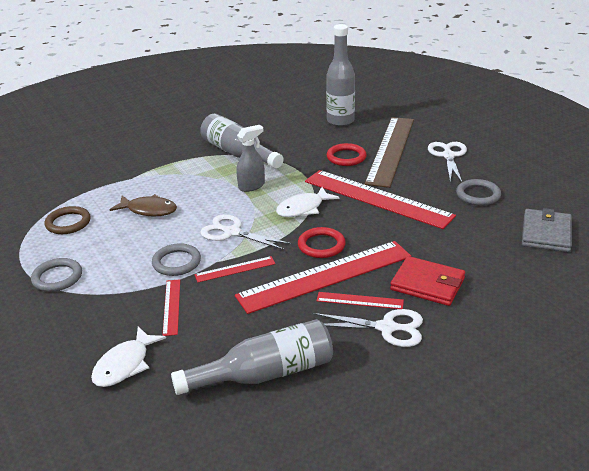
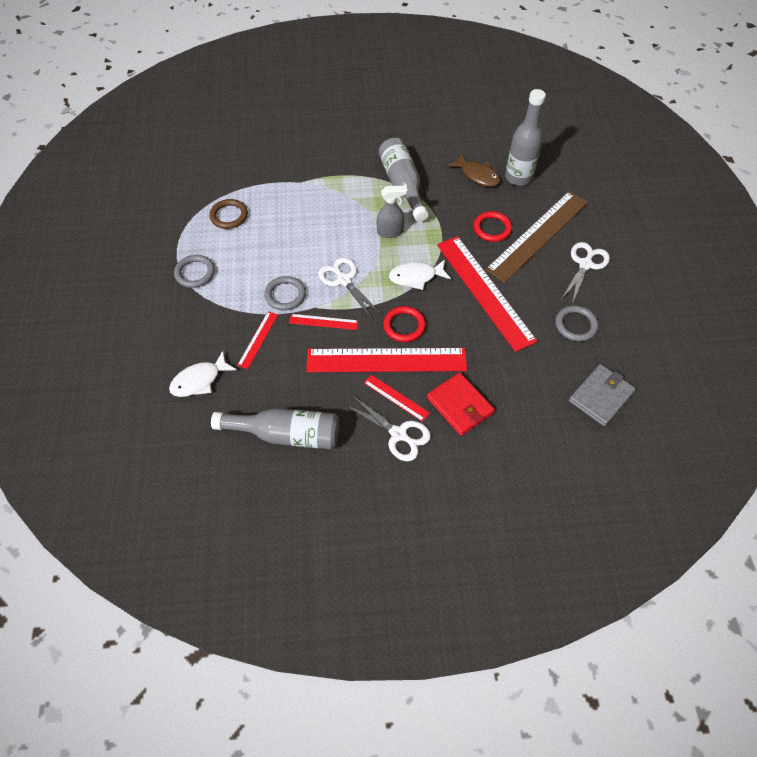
camera: 25 degrees right, 25 degrees up
(149, 210) = (295, 227): brown fish -> brown fish (477, 175)

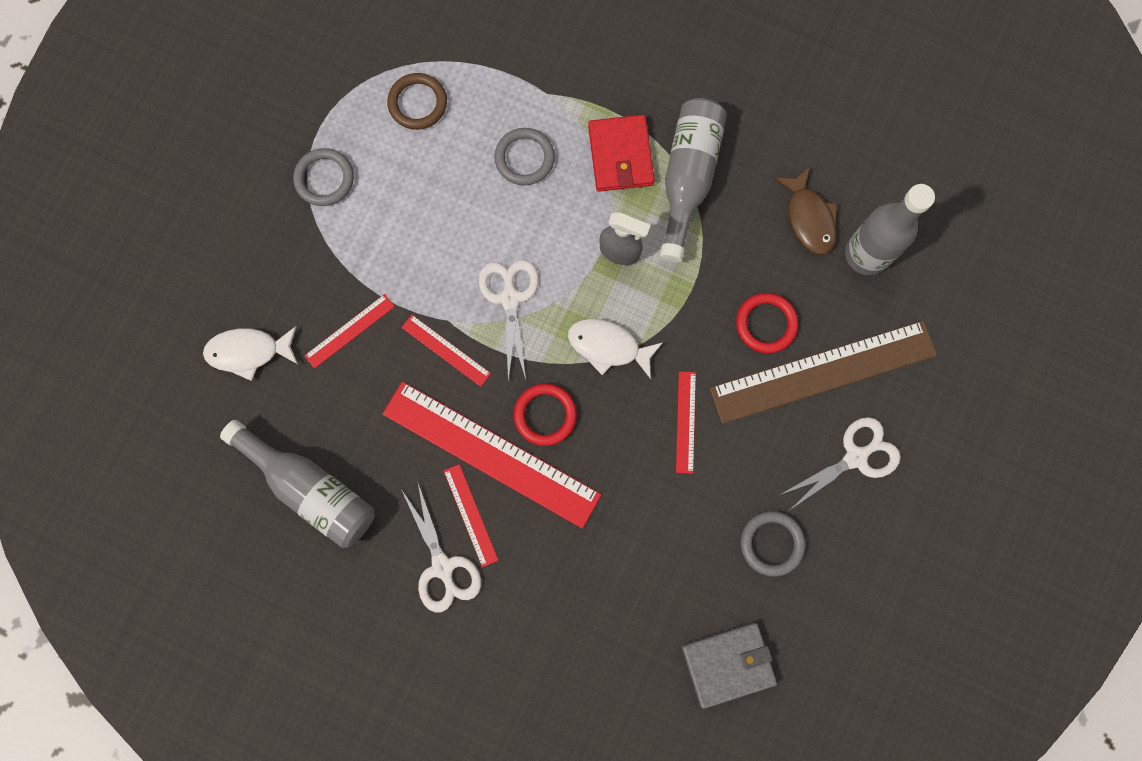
camera: 30 degrees right, 20 degrees up
(285, 295) = (420, 280): grey ring -> grey ring (524, 158)
(459, 405) = (541, 572): red wallet -> red wallet (620, 155)
(484, 291) = (685, 422): red ruler -> red ruler, size x0.44

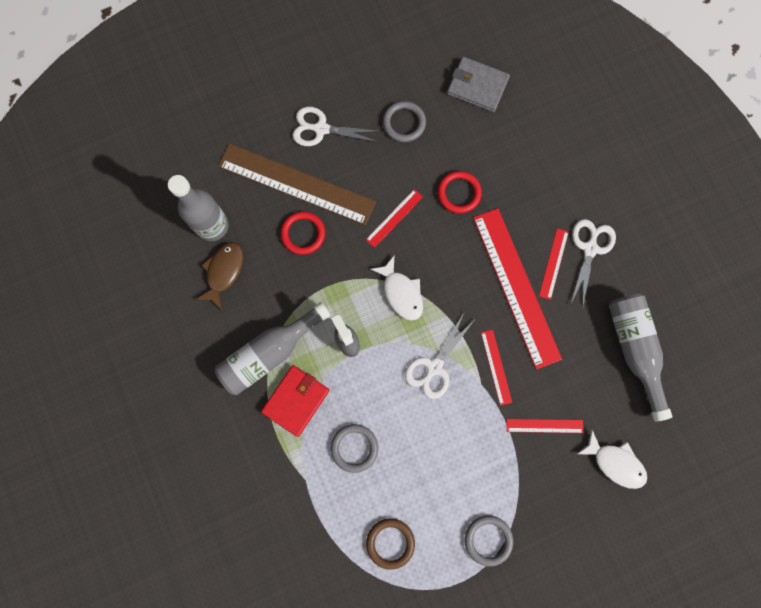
camera: 140 degrees left, 0 degrees up
(545, 415) = (468, 284): red ring -> red ring (459, 193)

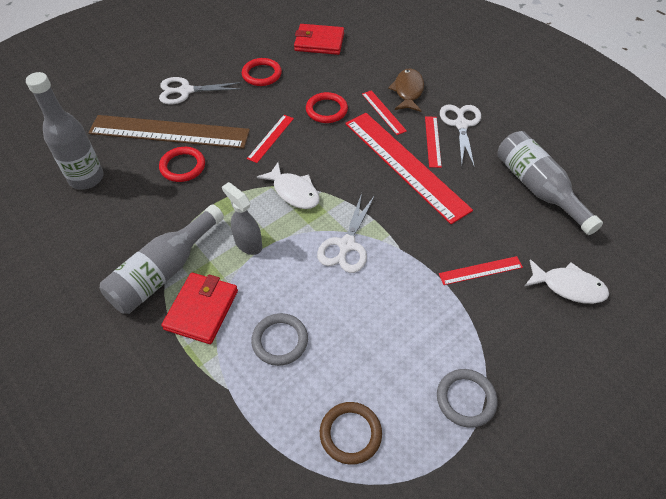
camera: 15 degrees left, 25 degrees down
(224, 272) = (103, 212): brown fish -> brown fish (408, 91)
(404, 123) = (261, 74): grey ring -> red ring
(477, 86) = (319, 42): grey wallet -> red wallet
(496, 367) = (410, 231): red ruler -> red ruler (383, 112)

